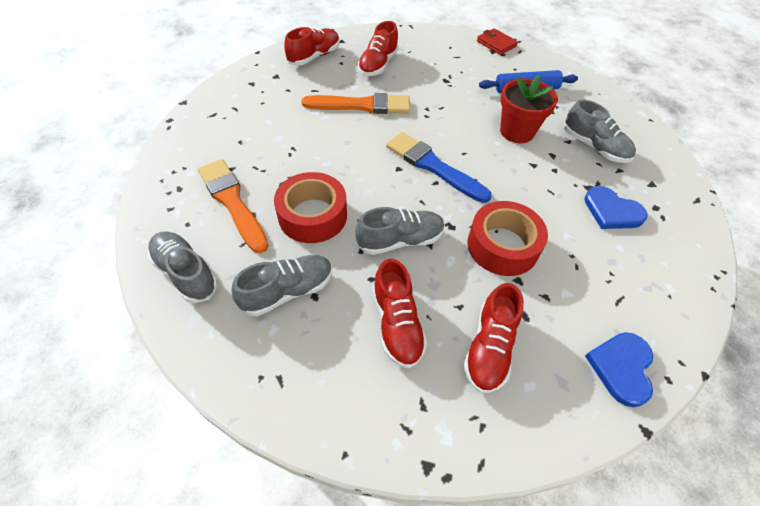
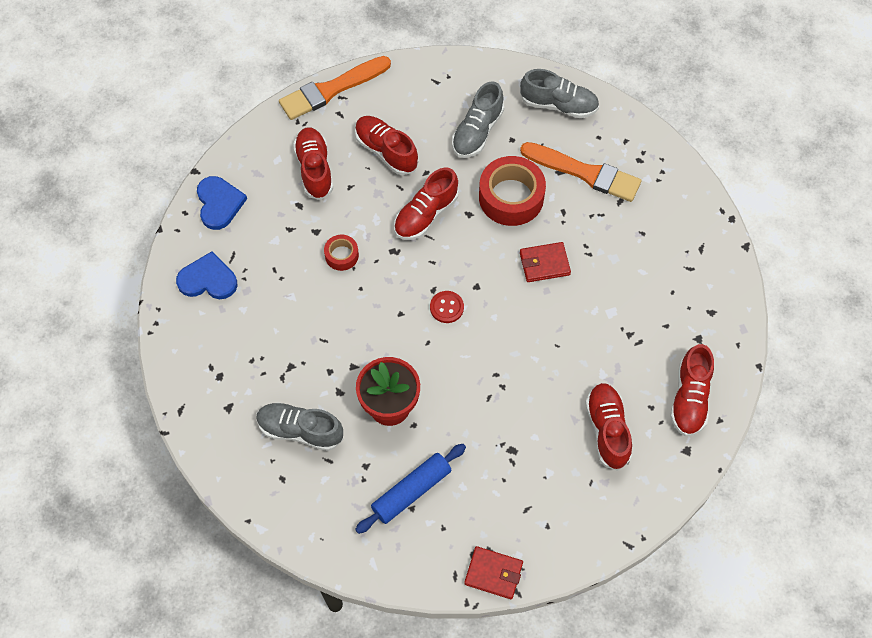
camera: 150 degrees right, 10 degrees up
(332, 157) = (544, 264): none -> red wallet
(361, 105) = (572, 349): orange brush -> orange brush (331, 89)
(400, 240) = (426, 214): grey shoe -> red shoe
(433, 166) = (446, 307): blue brush -> red button
(502, 246) = (341, 255): red tape -> red tape, size x0.51
(612, 211) = (260, 347): blue heart -> blue heart (208, 279)

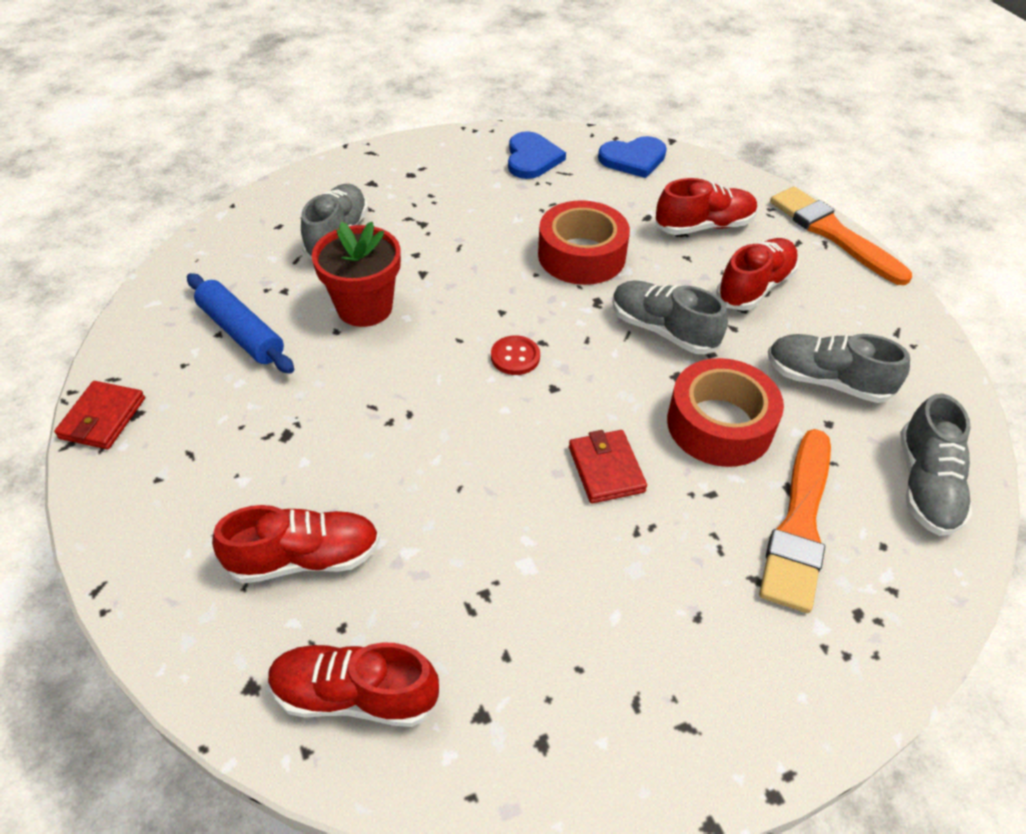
camera: 85 degrees right, 15 degrees down
(341, 255) = (581, 255): red tape -> red tape, size x1.98
(426, 214) = (662, 330): red shoe -> grey shoe

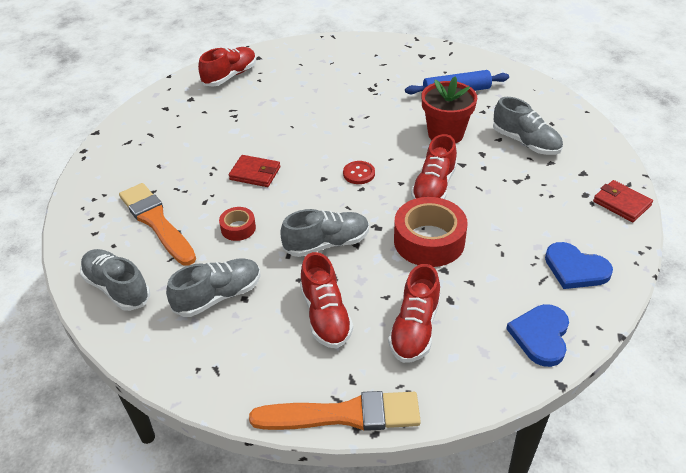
camera: 125 degrees right, 5 degrees down
(103, 418) = (425, 47): red wallet -> red wallet (621, 203)
(305, 558) = (298, 79): red shoe -> red shoe (433, 187)
(719, 424) = (238, 228): red tape -> red tape, size x0.51

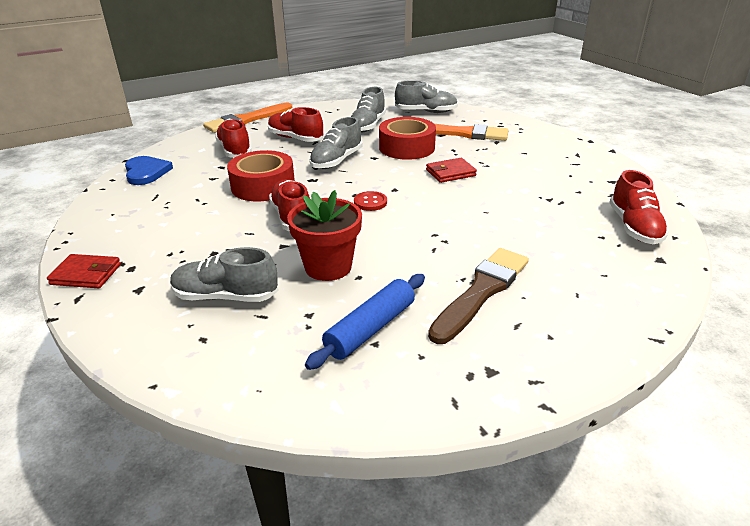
camera: 140 degrees right, 10 degrees down
(238, 228) = (406, 147): red tape -> red tape, size x1.98
(376, 83) = (481, 292): none -> brown brush
(575, 268) = (128, 211): blue heart -> none

